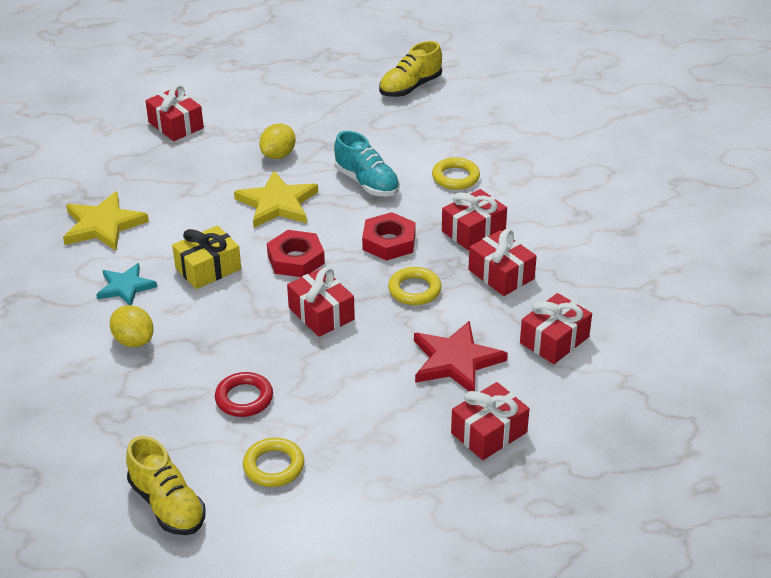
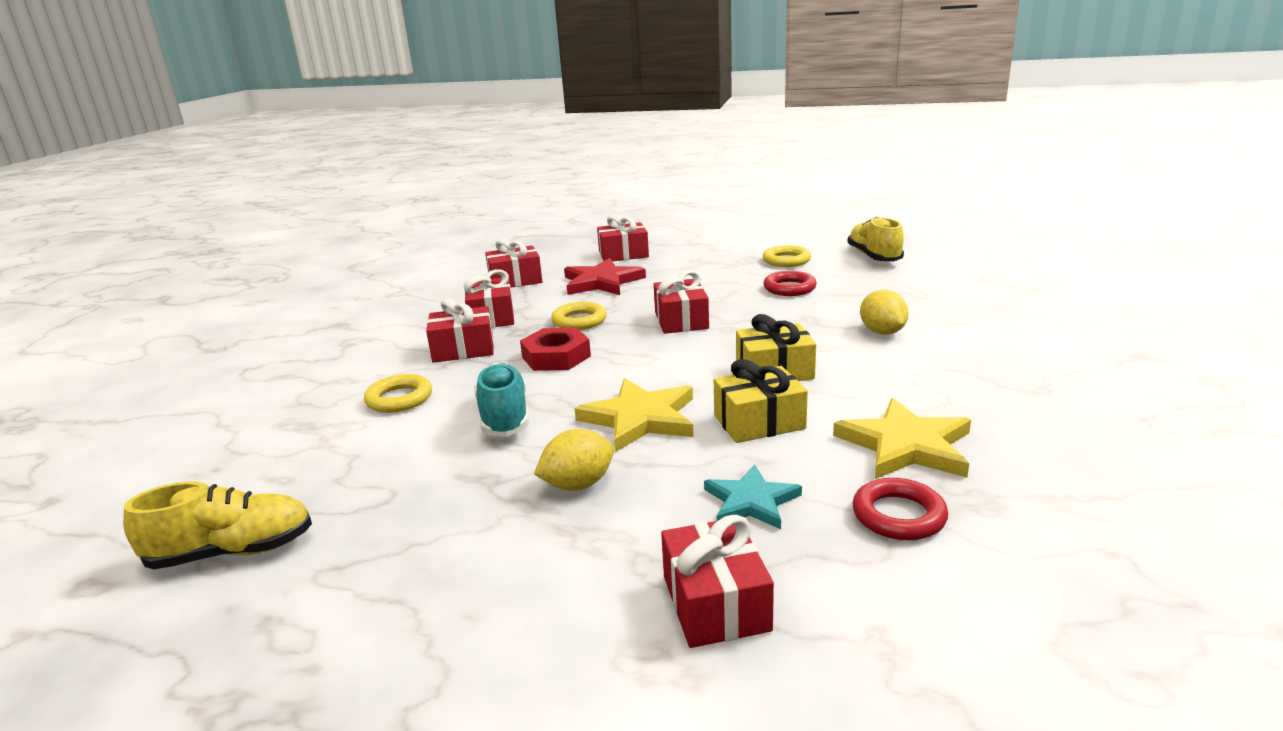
camera: 150 degrees left, 15 degrees down
(103, 181) = (898, 515): none -> red ring
(125, 287) = (883, 373): turquoise star -> turquoise star (751, 501)
(199, 220) = (759, 422): none -> yellow gift
(296, 259) = (668, 361): red nut -> none

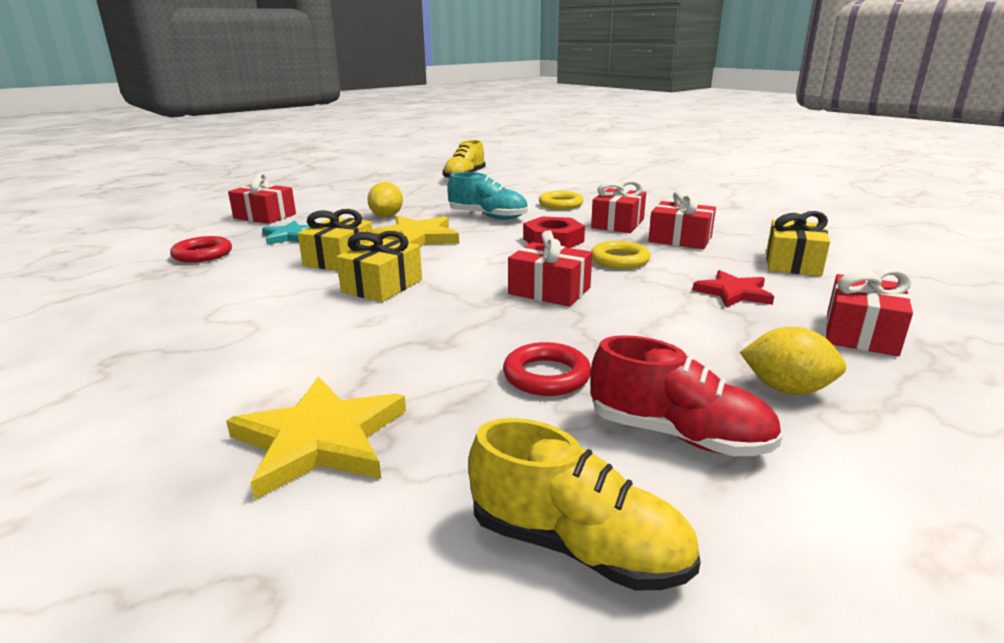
camera: 125 degrees right, 0 degrees up
(515, 280) = (792, 263): red gift -> yellow gift
(602, 282) = (733, 293): red star -> red star, size x0.66
(786, 260) = (678, 435): yellow ring -> red shoe
(882, 332) = (335, 359): yellow lemon -> yellow lemon (786, 389)
(906, 445) = (221, 280): yellow star -> yellow star (320, 440)

